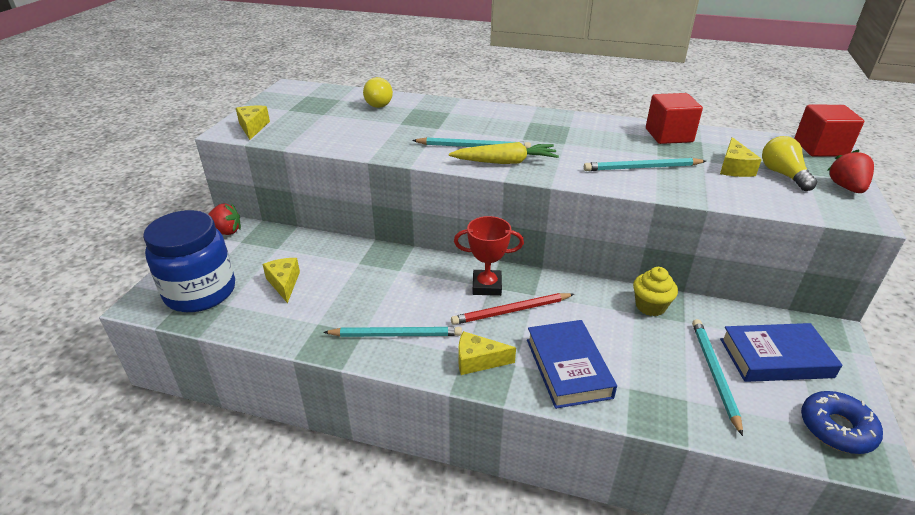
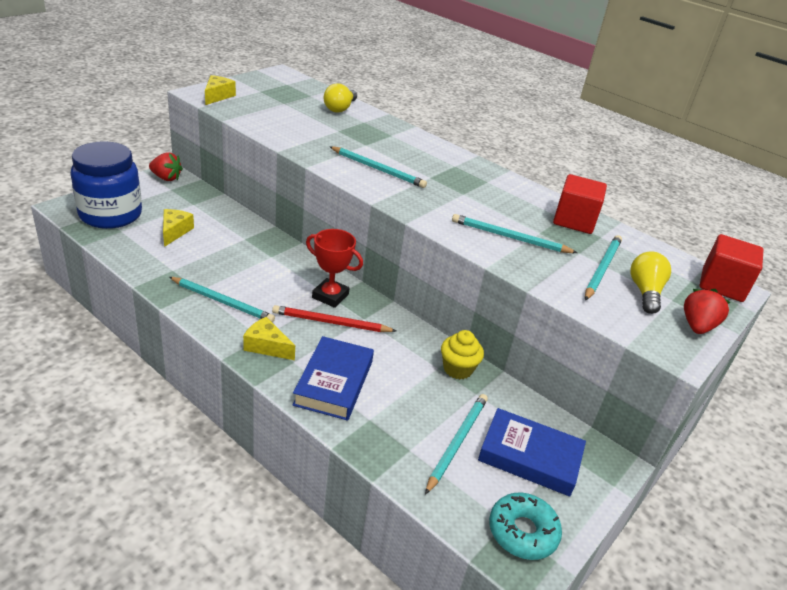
camera: 20 degrees right, 0 degrees up
(505, 162) = (390, 190): yellow carrot -> none
(734, 168) = (602, 269): yellow cheese -> turquoise pencil
(836, 428) = (522, 532): blue donut -> turquoise donut

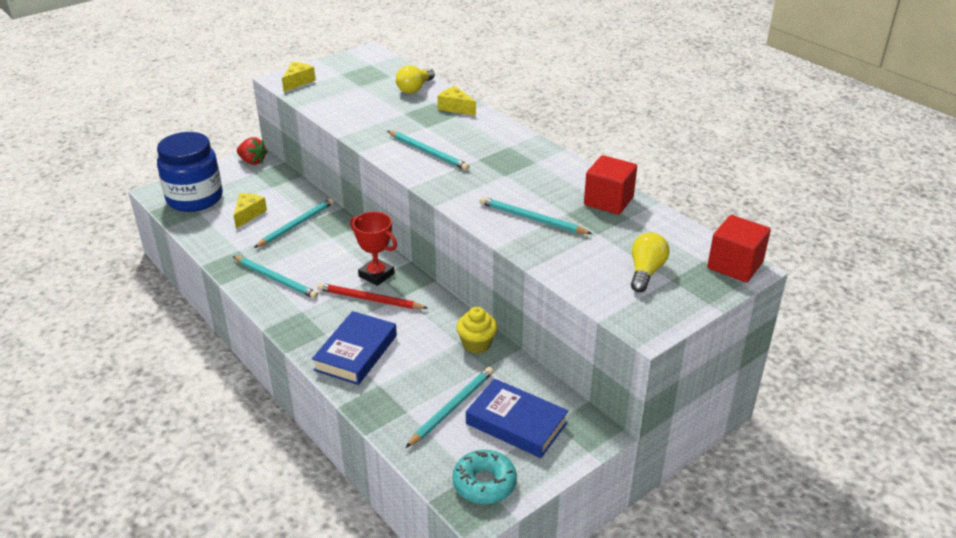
camera: 15 degrees right, 0 degrees up
(267, 346) = (305, 319): yellow cheese -> yellow cheese (455, 108)
(602, 269) = (612, 249): turquoise pencil -> turquoise pencil (296, 225)
(697, 326) = (682, 305): red strawberry -> none

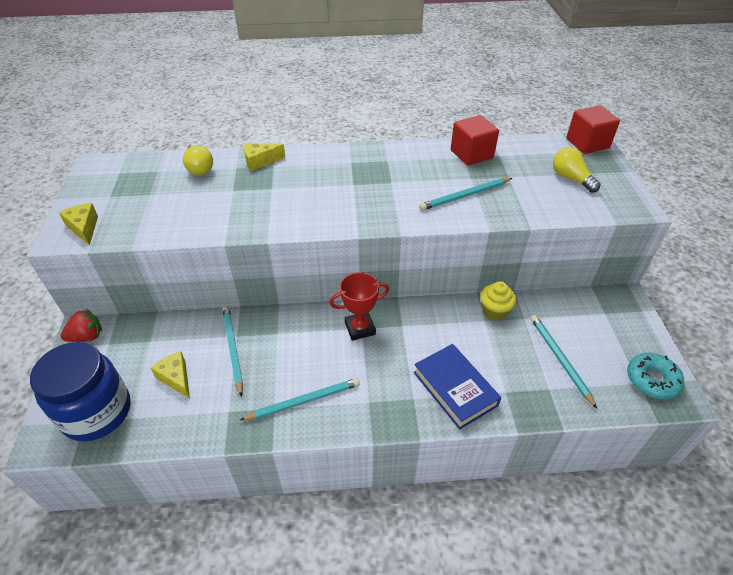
camera: 55 degrees left, 10 degrees up
(370, 299) = (390, 347): red pencil -> none
(428, 152) = (314, 204): turquoise pencil -> none
(516, 423) = (596, 332): blue book -> none

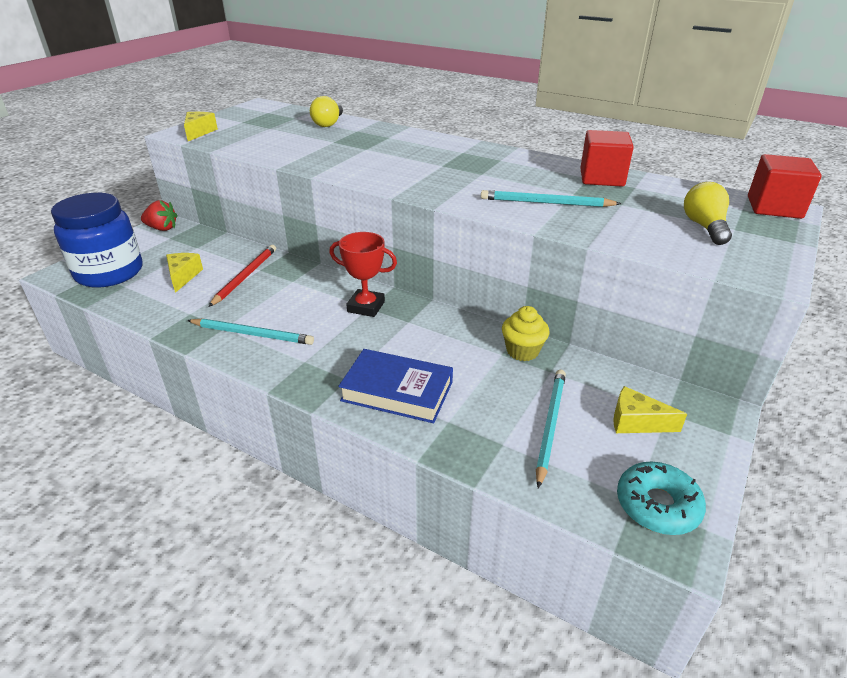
camera: 35 degrees right, 10 degrees down
(233, 349) = (245, 276): turquoise pencil -> red pencil
(260, 161) = (382, 132): yellow cheese -> yellow cheese (636, 422)
(455, 389) = (397, 391): blue book -> blue book turned 75 degrees counterclockwise

